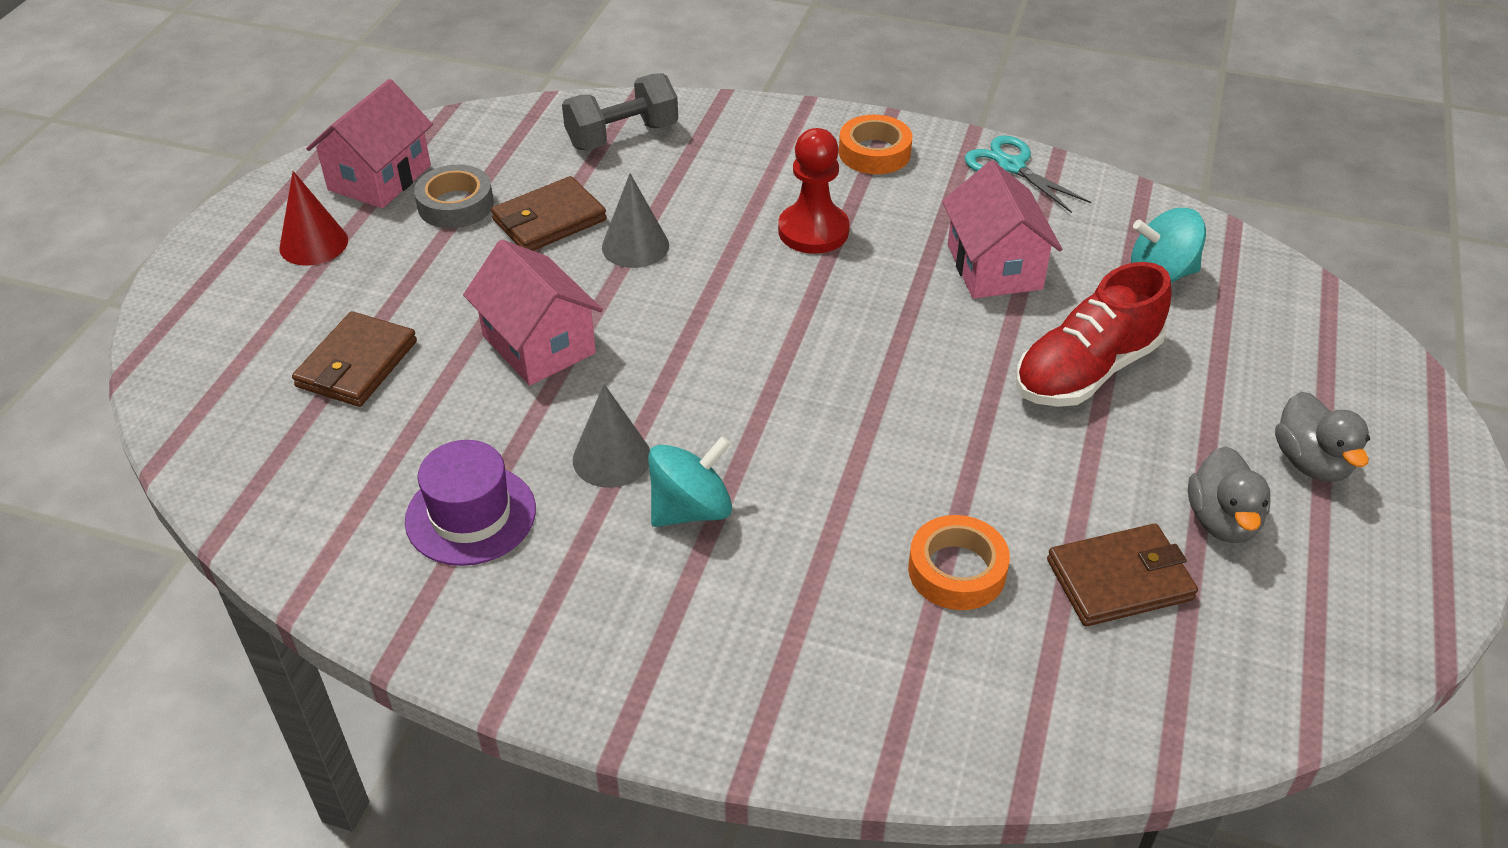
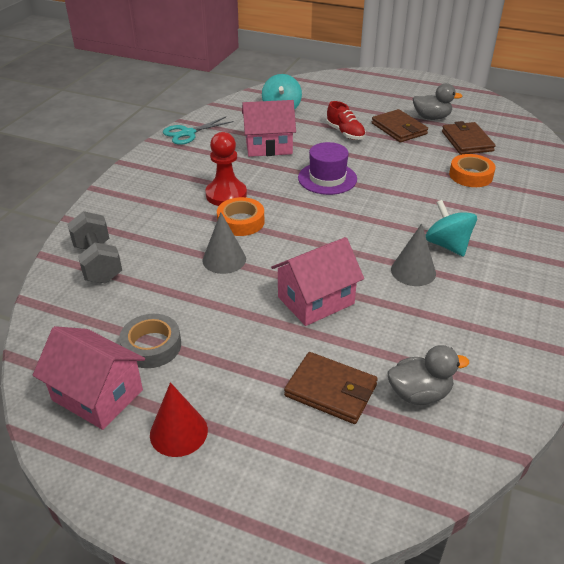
camera: 85 degrees left, 5 degrees down
(471, 515) = (465, 326): purple hat -> purple hat (327, 178)
(549, 220) = (185, 297): brown wallet -> brown wallet (399, 129)
(874, 153) = (159, 170): orange tape -> orange tape (241, 222)
(1086, 371) = (345, 133): red shoe -> red shoe, size x0.61
(1311, 462) = (398, 97): grey duck -> grey duck (419, 393)

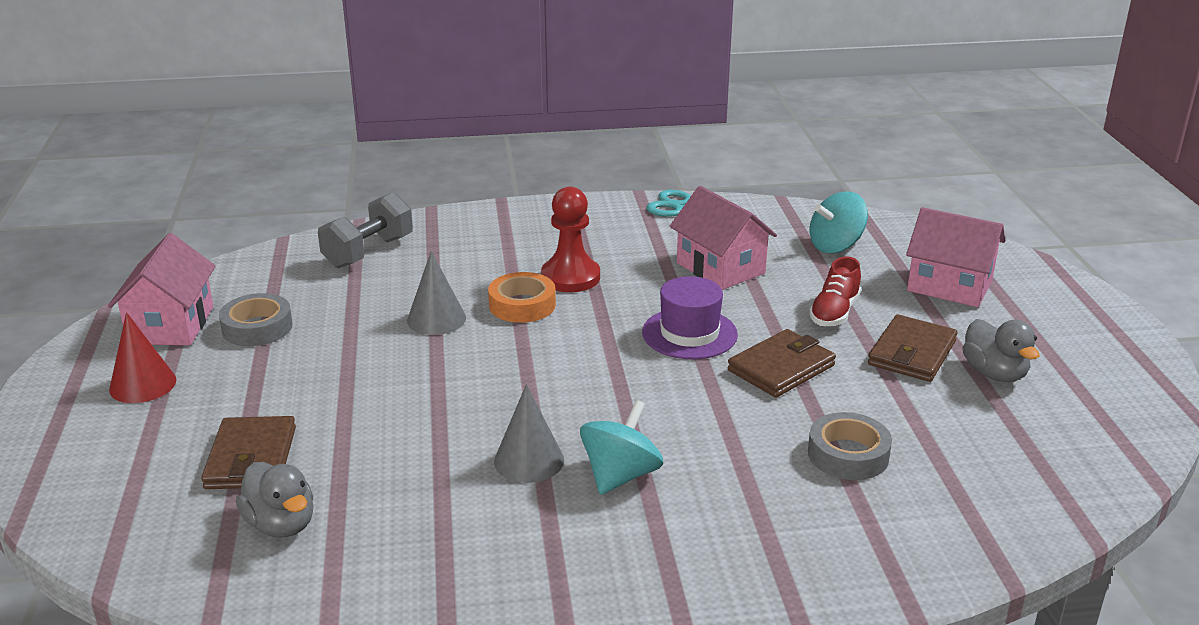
camera: 60 degrees right, 10 degrees down
(315, 300) = (406, 402): pink house -> pink house (949, 286)
(467, 141) = (960, 426): brown wallet -> brown wallet (781, 368)
(470, 175) = (848, 454): orange tape -> grey tape

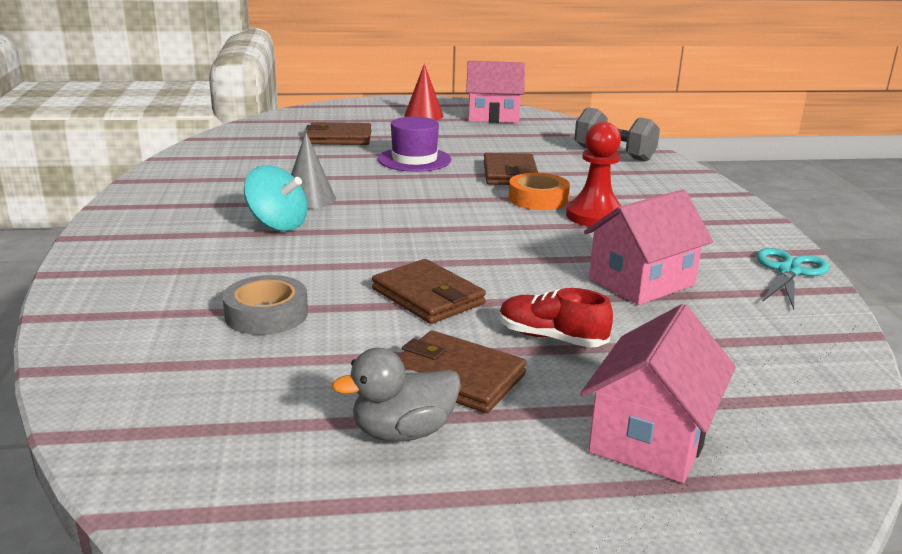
camera: 90 degrees right, 5 degrees down
(257, 327) = (492, 133): grey tape -> none
(281, 524) = (270, 146): grey duck -> none
(436, 319) = (510, 174): grey cone -> brown wallet
(689, 333) = (494, 259): purple hat -> purple hat (414, 160)
(835, 246) = (739, 359): turquoise spinning top -> none

